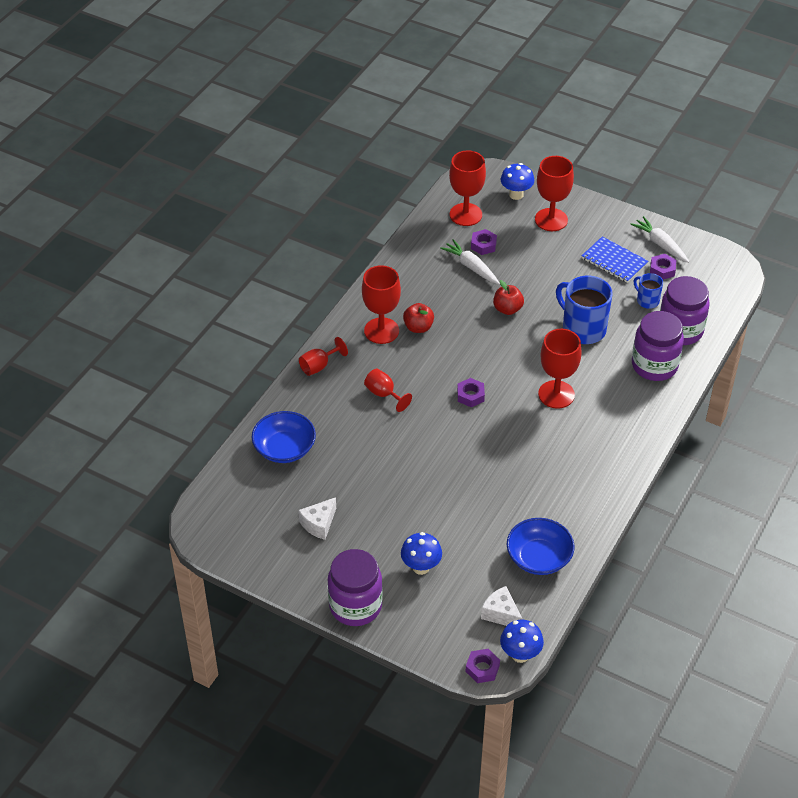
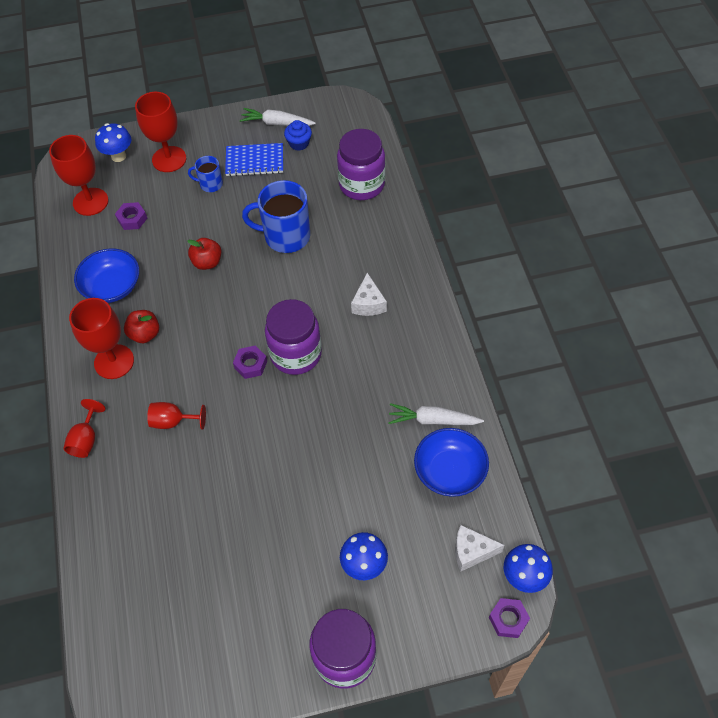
camera: 40 degrees left, 10 degrees up
(284, 448) = (129, 549): blue bowl -> blue bowl (112, 286)
(319, 524) = (233, 601): white cheese -> white cheese (368, 303)
(471, 267) = (140, 246): white carrot -> white carrot (433, 420)
(556, 394) = (320, 310): red goblet -> none
(647, 300) = (312, 177): blue mug -> blue mug (210, 184)
(654, 365) = (371, 228): purple jar -> purple jar (296, 354)
(662, 270) = (299, 143): purple nut -> blue cupcake

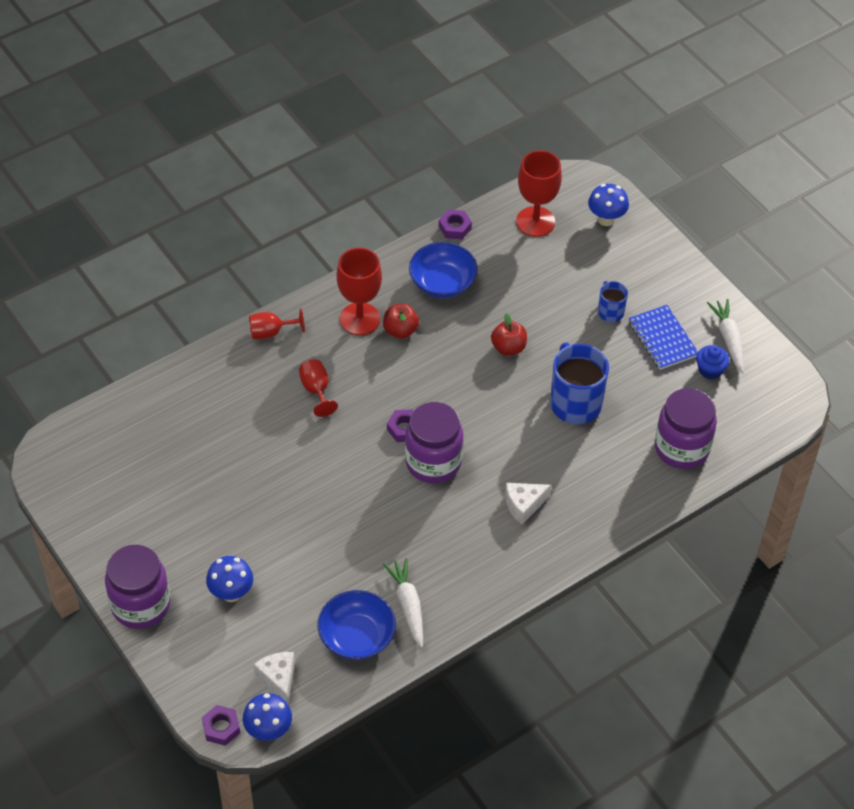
camera: 65 degrees right, 5 degrees down
(132, 219) = (531, 264): purple nut -> purple nut (455, 228)
(169, 159) = (625, 263): red goblet -> none

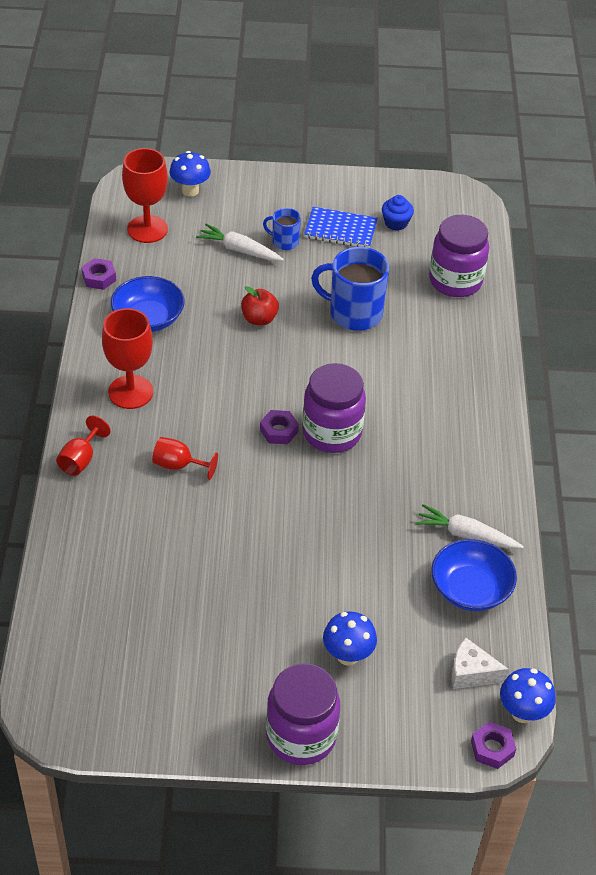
camera: 55 degrees left, 5 degrees down
(400, 330) = (171, 373): red apple -> none
(524, 505) = (428, 402): white cheese -> none
(728, 339) = (377, 197): white carrot -> white carrot (239, 250)

